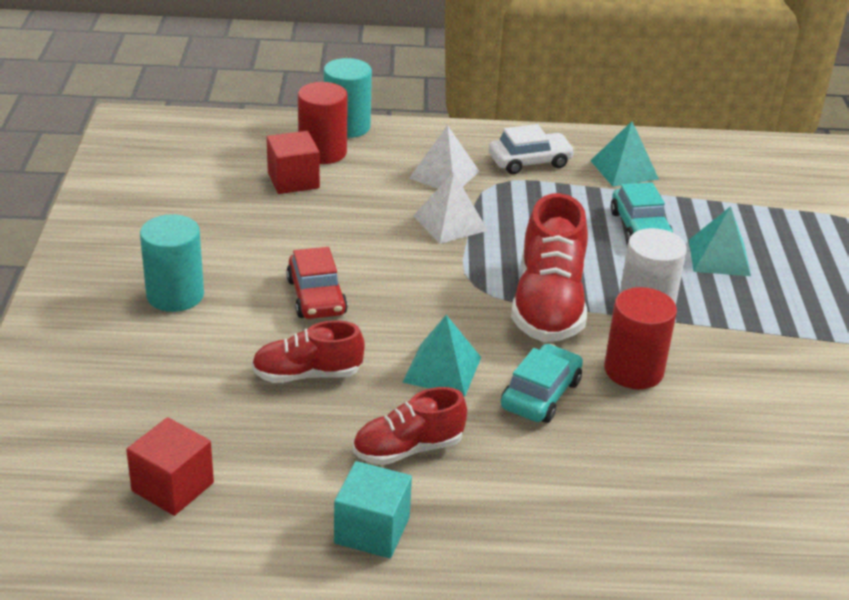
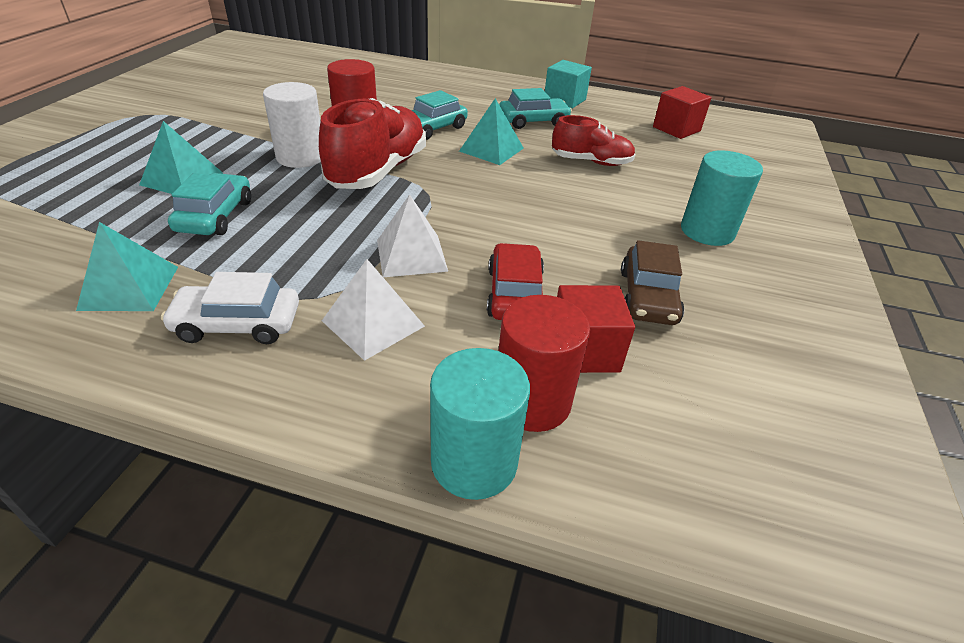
camera: 165 degrees left, 5 degrees up
(244, 222) = (648, 297): none -> brown car
(316, 297) = (576, 209): red car -> red car (515, 294)
(408, 449) = (533, 121): red shoe -> turquoise car

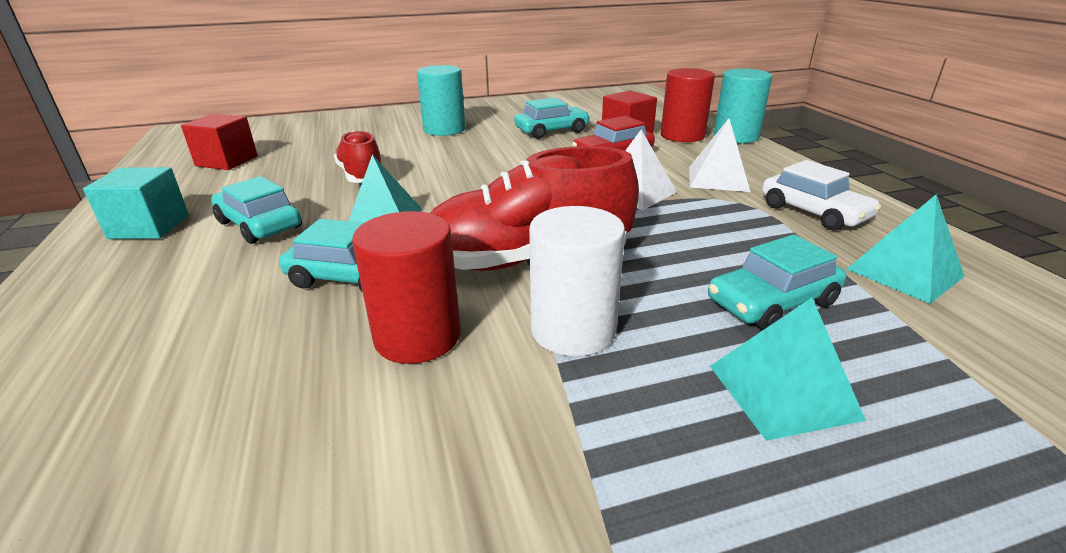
camera: 120 degrees left, 10 degrees down
(648, 297) = (552, 131): brown car -> turquoise car

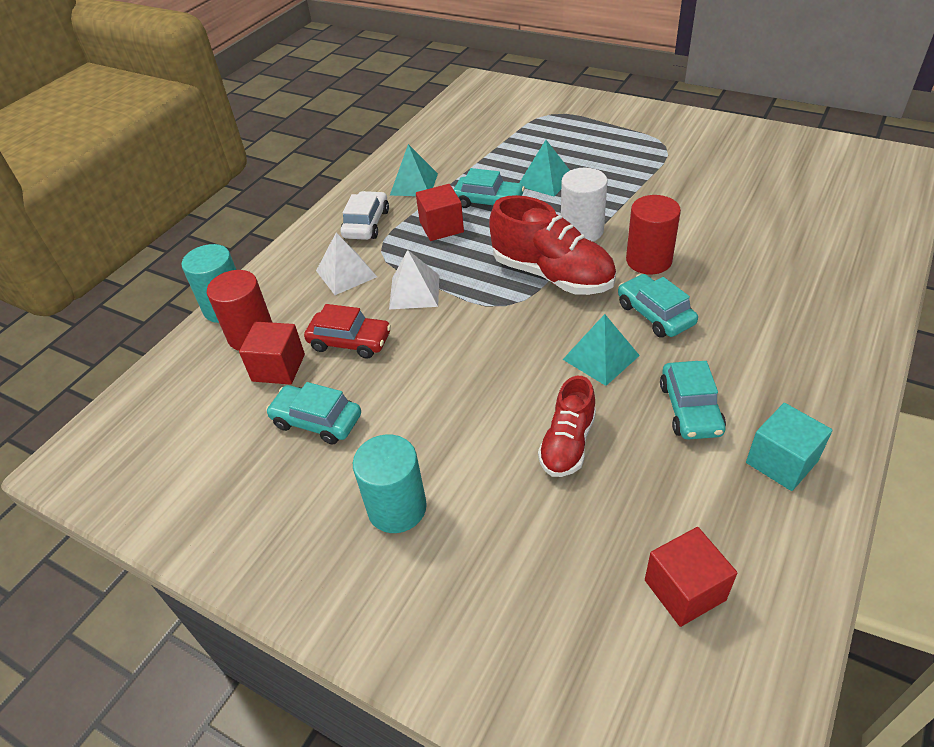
camera: 130 degrees left, 15 degrees up
(743, 245) = (441, 227): none -> red cube

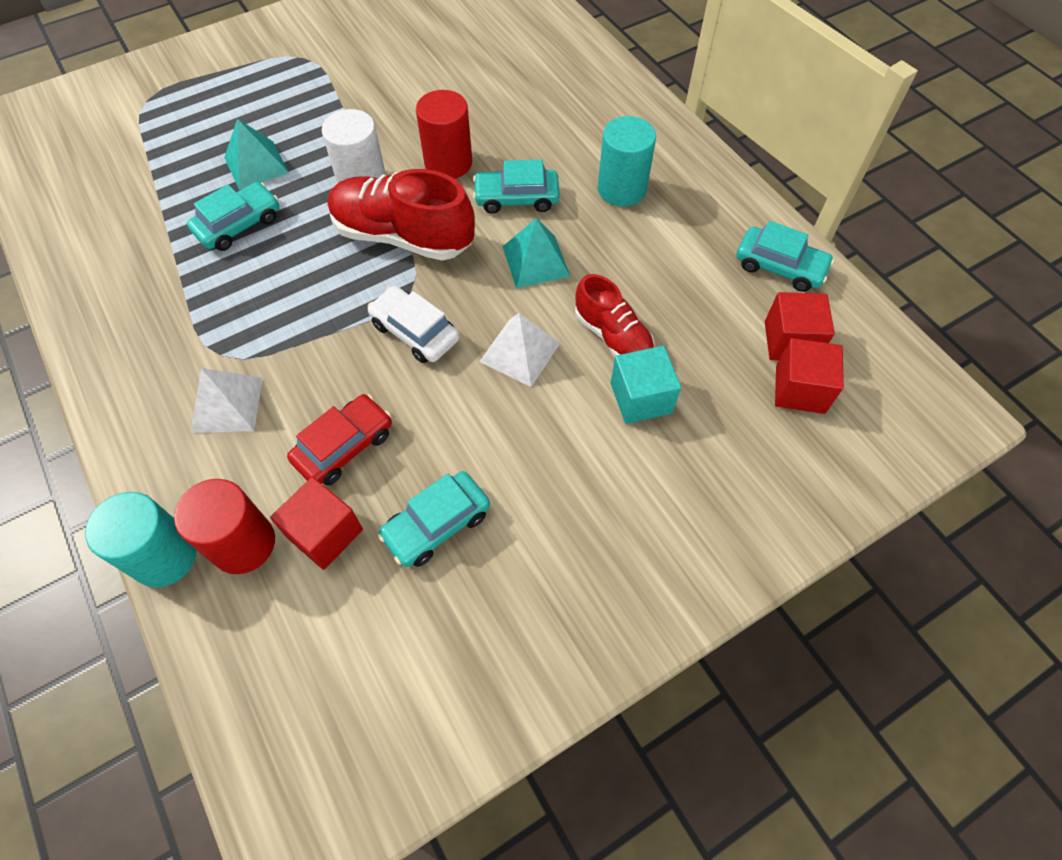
camera: 65 degrees left, 15 degrees up
(366, 224) = (156, 347): white car -> white car (415, 332)
(397, 508) = (596, 498): turquoise cylinder -> turquoise cylinder (621, 189)
(414, 184) = (132, 271): turquoise pyramid -> none
(414, 292) = (320, 355): white pyramid -> white pyramid (520, 352)
(441, 227) = (238, 283): red cube -> red cube (800, 389)
(552, 275) = (402, 236): red shoe -> red shoe turned 135 degrees counterclockwise
(690, 409) = (634, 239): turquoise car -> turquoise car (780, 266)
(781, 462) = (719, 221): turquoise cube -> turquoise cube (641, 398)

